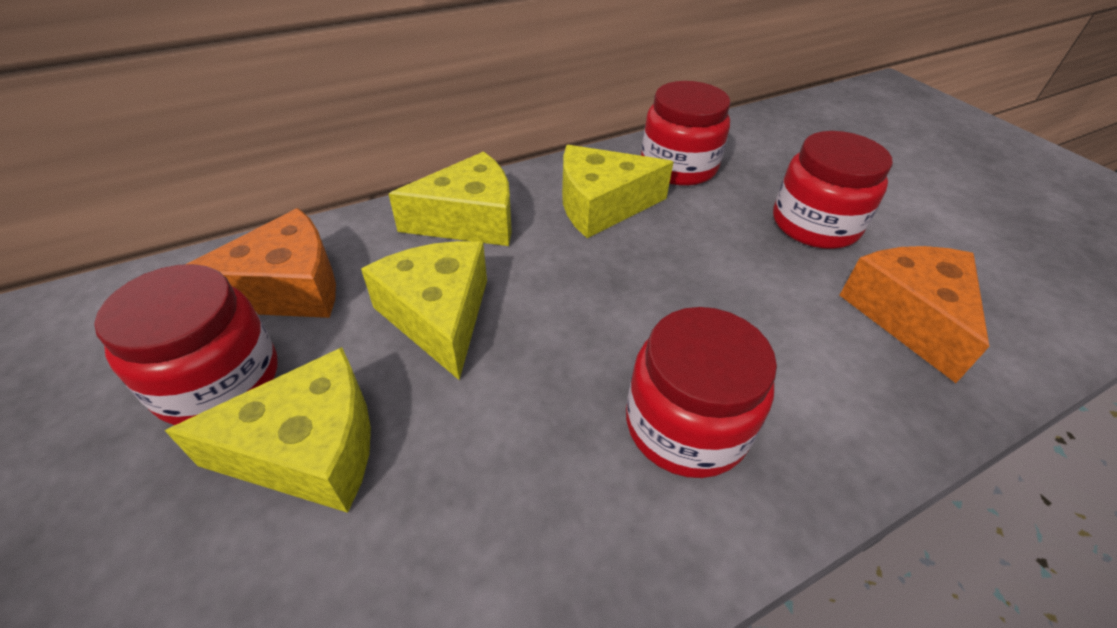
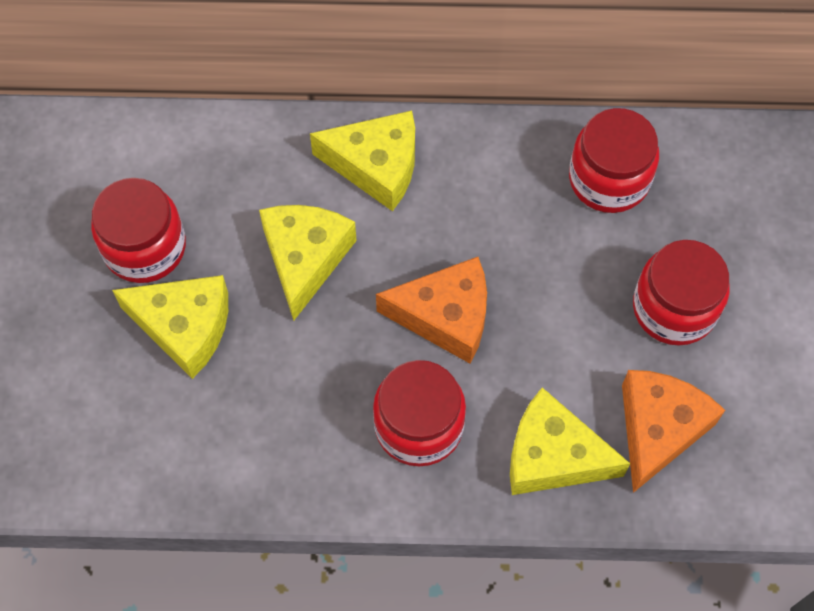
camera: 30 degrees right, 20 degrees up
(287, 288) = (209, 181): orange cheese -> orange cheese (445, 316)
(601, 205) = (499, 198): yellow cheese -> yellow cheese (552, 456)

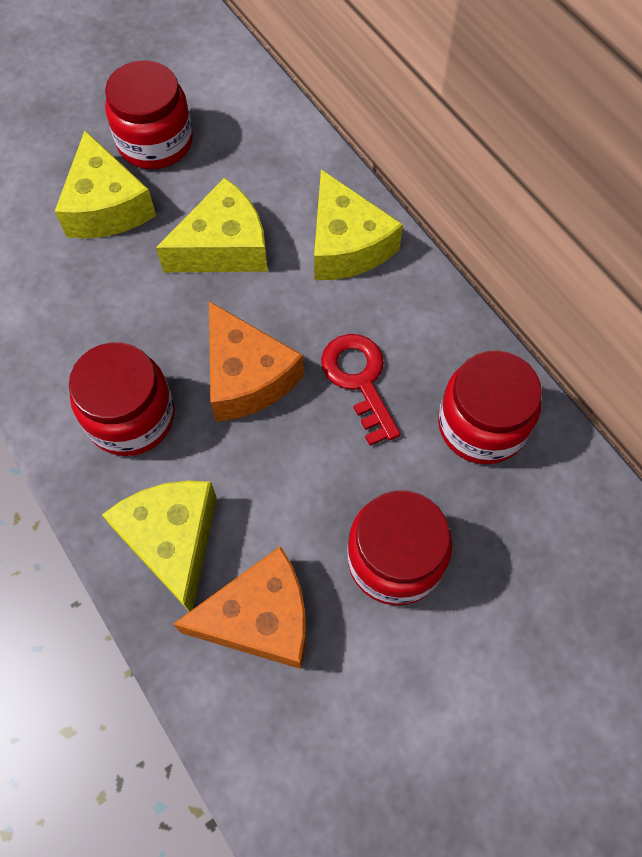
camera: 55 degrees right, 0 degrees up
(509, 237) = (359, 380): none -> red key

